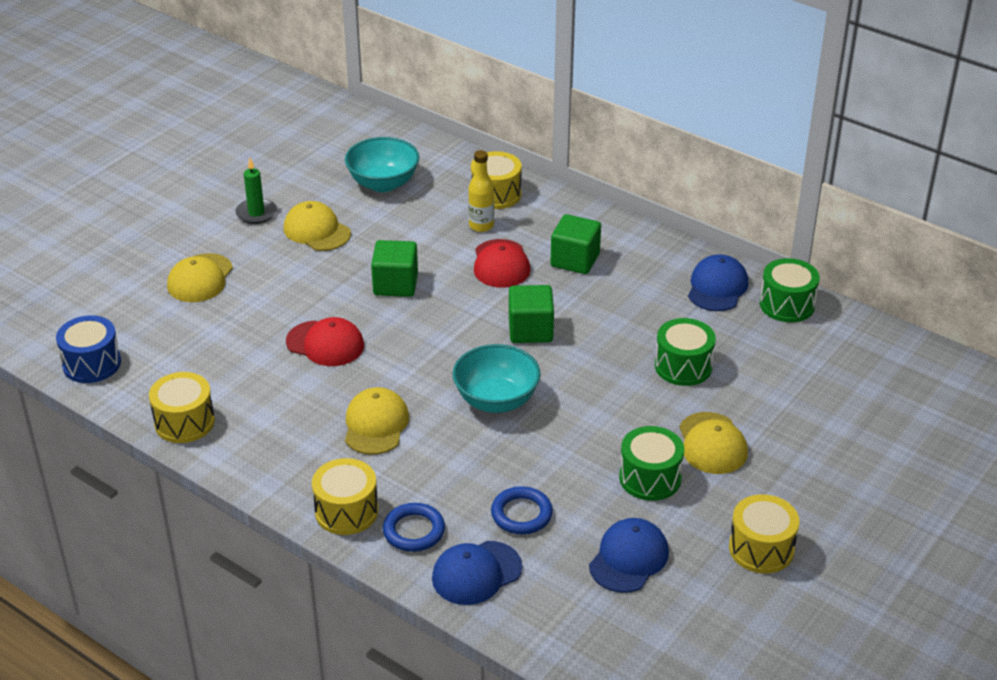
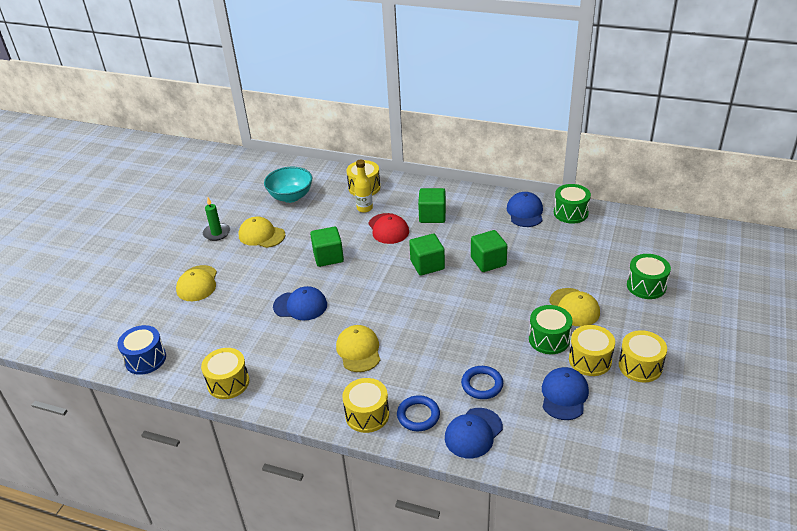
camera: 15 degrees left, 0 degrees up
(325, 344) = (300, 305): red cap -> blue cap
(496, 400) = (428, 314): turquoise bowl -> none
(622, 347) = (488, 261): none -> green cube
(683, 366) = (531, 264): green drum -> green drum (646, 286)
(693, 521) = (590, 360): none -> yellow drum

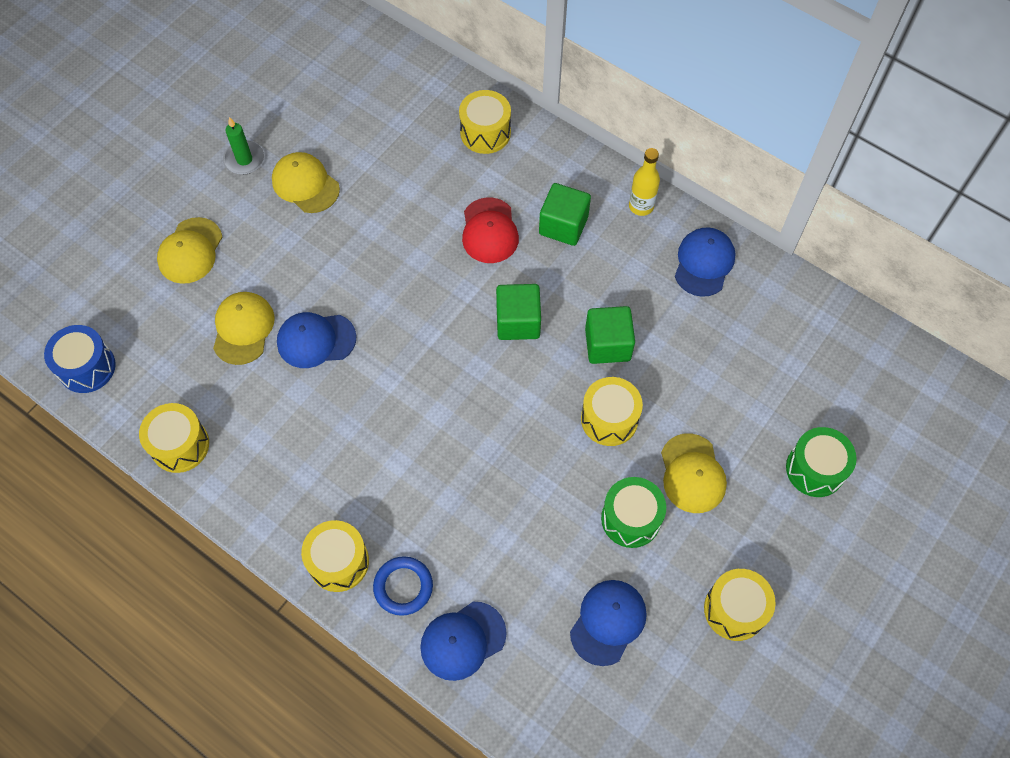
camera: 15 degrees right, 25 degrees up
(291, 197) = (372, 117): turquoise bowl -> none
(300, 305) = (316, 340): blue cap -> blue cap turned 150 degrees clockwise
(328, 257) = (384, 259): green cube -> none
(358, 350) = (366, 448): yellow cap -> yellow cap (243, 329)
(364, 208) = (470, 177): yellow bottle -> yellow bottle (641, 206)
(482, 384) = (506, 565): blue ring -> none
(570, 213) = (772, 287): green drum -> none
(590, 360) = (670, 575): yellow drum -> yellow drum (609, 419)

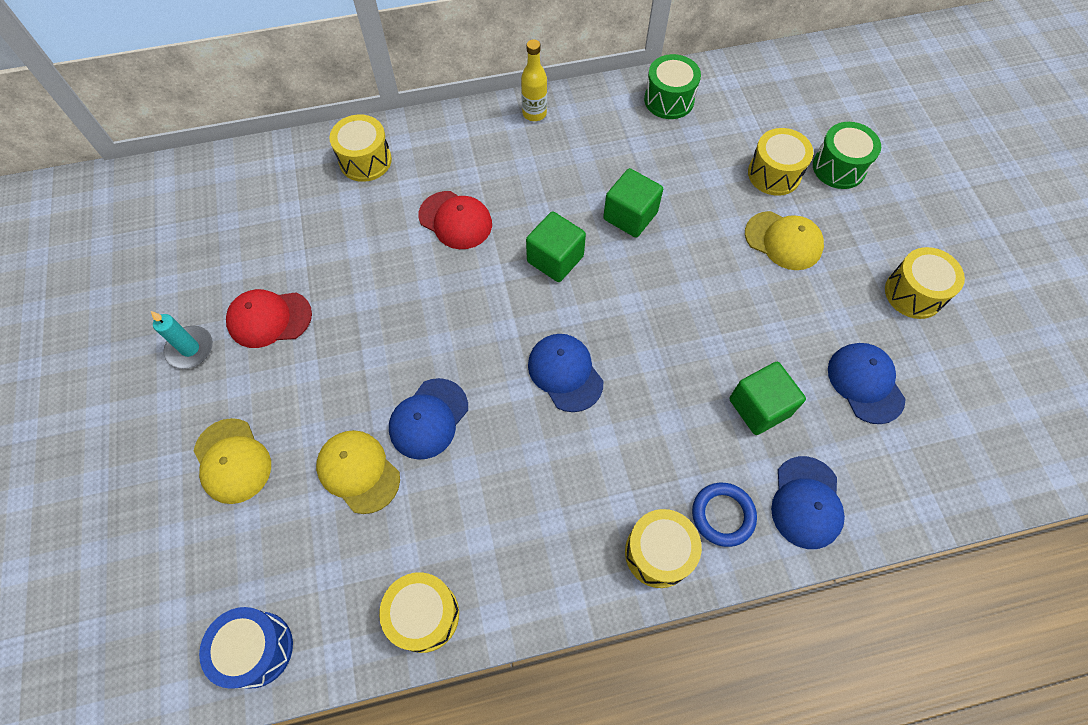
camera: 50 degrees left, 0 degrees up
(244, 159) = (190, 349): green candle -> turquoise candle
(305, 184) = (269, 319): yellow cap -> red cap
(563, 225) = (501, 170): green cube -> green cube (759, 407)
(609, 419) = (694, 260): yellow drum -> yellow drum (774, 174)
(631, 518) = (789, 306): green drum -> green drum (669, 100)
(704, 263) = (618, 112): blue cap -> blue cap (565, 373)

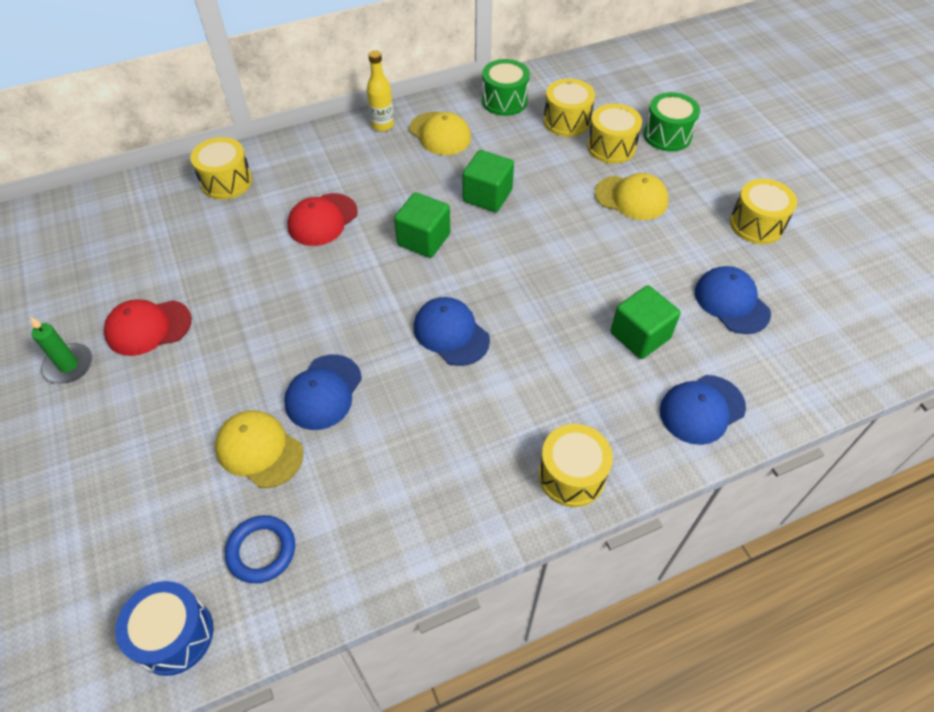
camera: 10 degrees left, 10 degrees down
(190, 349) = (69, 365): turquoise candle -> green candle
(232, 461) = (126, 460): yellow cap -> yellow cap (440, 134)
(424, 615) = (348, 571): yellow drum -> yellow drum (566, 121)
(455, 220) = (322, 220): red cap -> red cap turned 105 degrees clockwise
(723, 515) = (626, 432): blue ring -> blue ring (261, 551)
(806, 502) = (701, 409): blue cap -> blue cap turned 60 degrees clockwise

